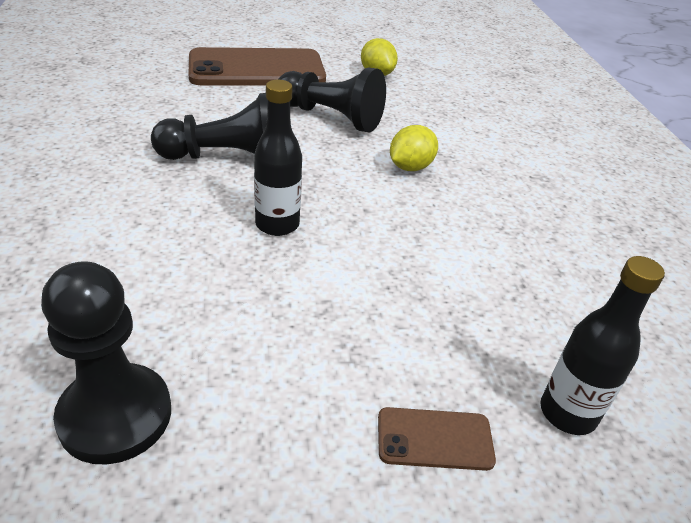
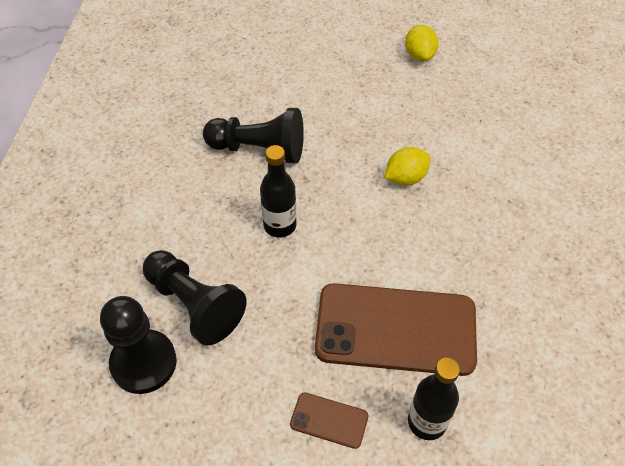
camera: 20 degrees right, 15 degrees up
(257, 69) = (311, 41): brown phone -> brown phone (395, 329)
(331, 117) = (358, 110): black pawn -> black pawn (194, 305)

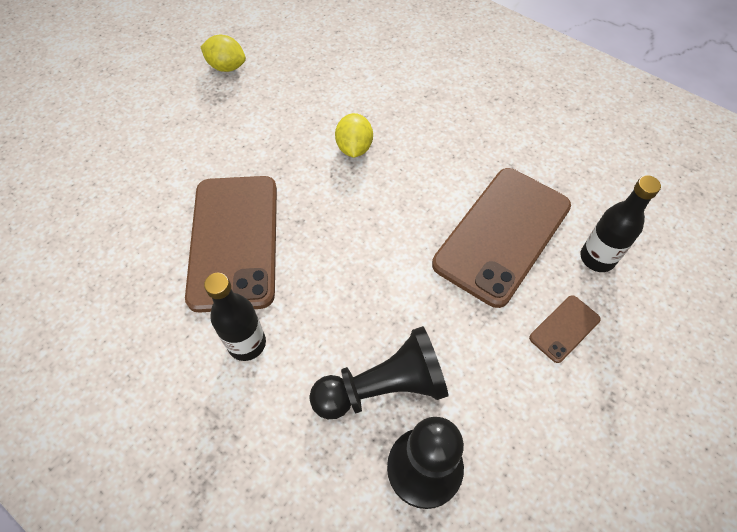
camera: 60 degrees left, 5 degrees up
(259, 149) = (234, 241): black pawn -> brown phone
(280, 225) = (339, 268): black bottle -> black bottle (247, 343)

